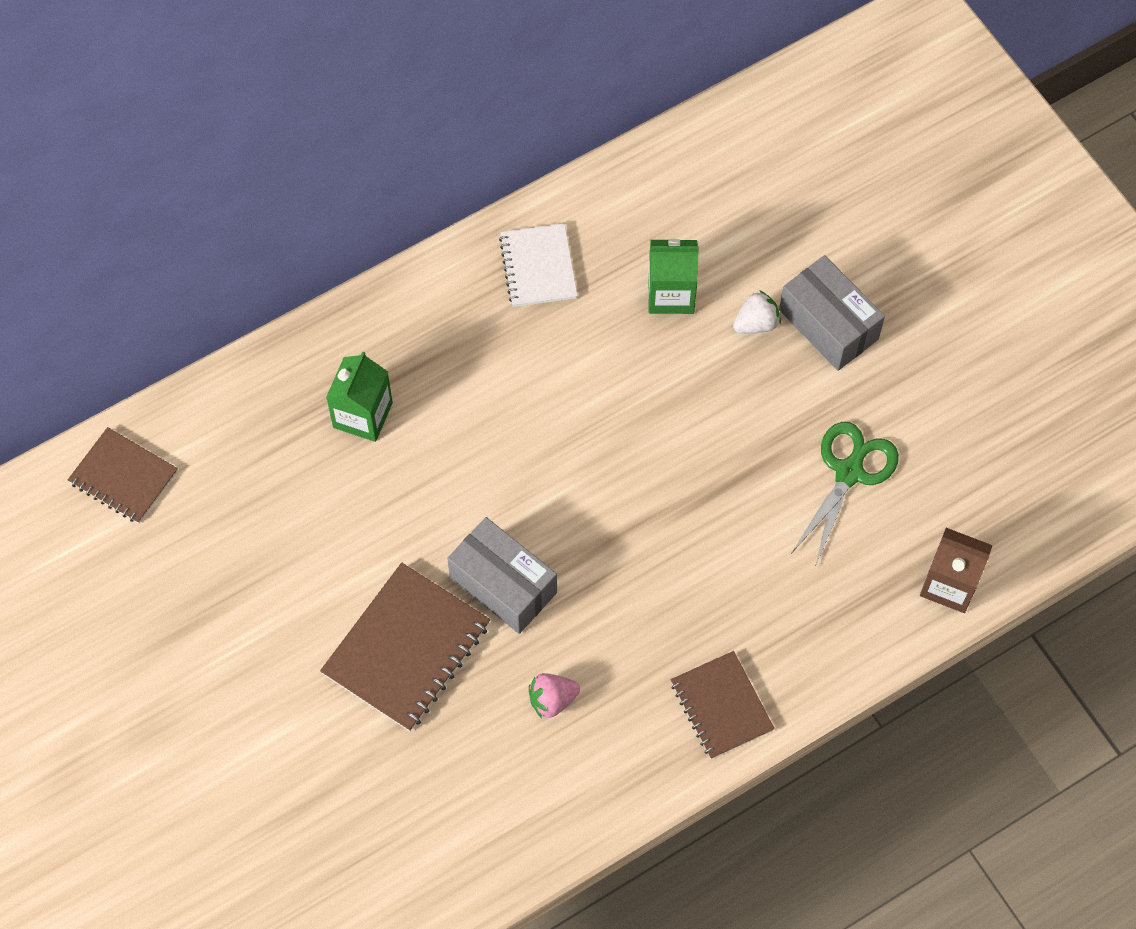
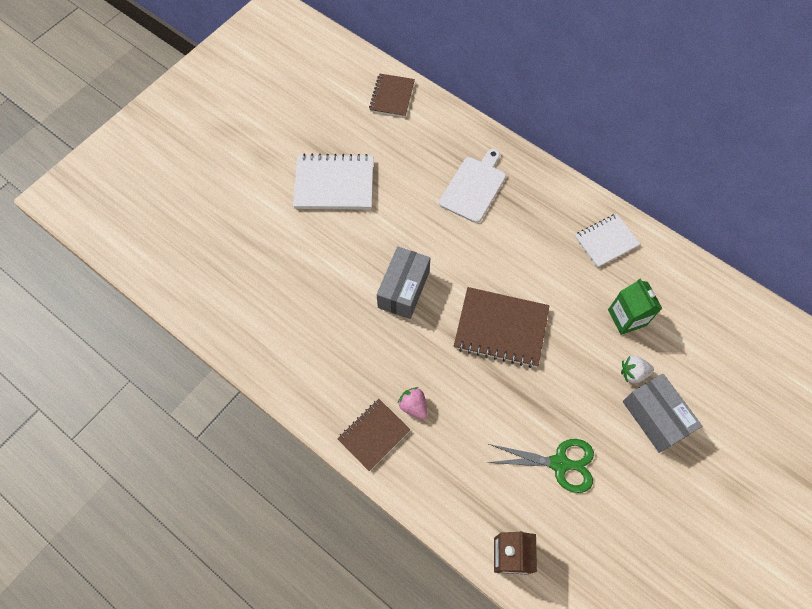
camera: 70 degrees right, 0 degrees up
(262, 628) = (334, 184): none -> white notebook
(363, 415) = (474, 187): green carton -> white cutting board
(406, 649) = (348, 254): brown notebook -> brown notebook (501, 328)
(552, 700) = (344, 338): pink strawberry -> pink strawberry (413, 406)
(756, 323) = (633, 373): white strawberry -> white strawberry turned 135 degrees clockwise
(828, 324) = (655, 417): grey box -> grey box turned 60 degrees counterclockwise

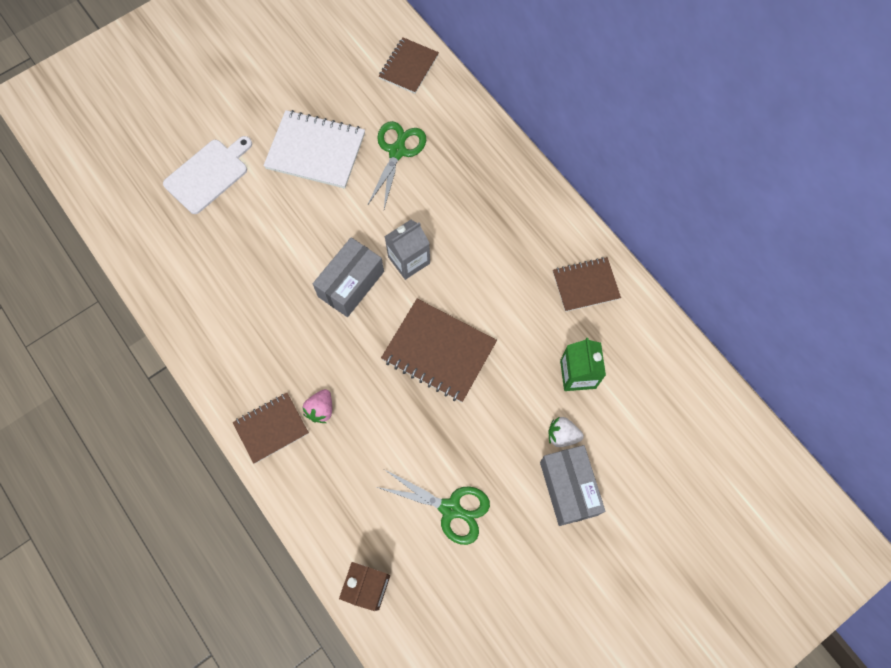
camera: 15 degrees right, 5 degrees up
(406, 168) = (397, 151): none -> green scissors
(413, 406) = (321, 409): pink strawberry -> pink strawberry turned 135 degrees counterclockwise
(447, 256) = (409, 260): none -> grey carton
(474, 187) = (463, 190): white cutting board -> white cutting board (208, 174)
(606, 241) = (585, 285): white notebook -> brown notebook

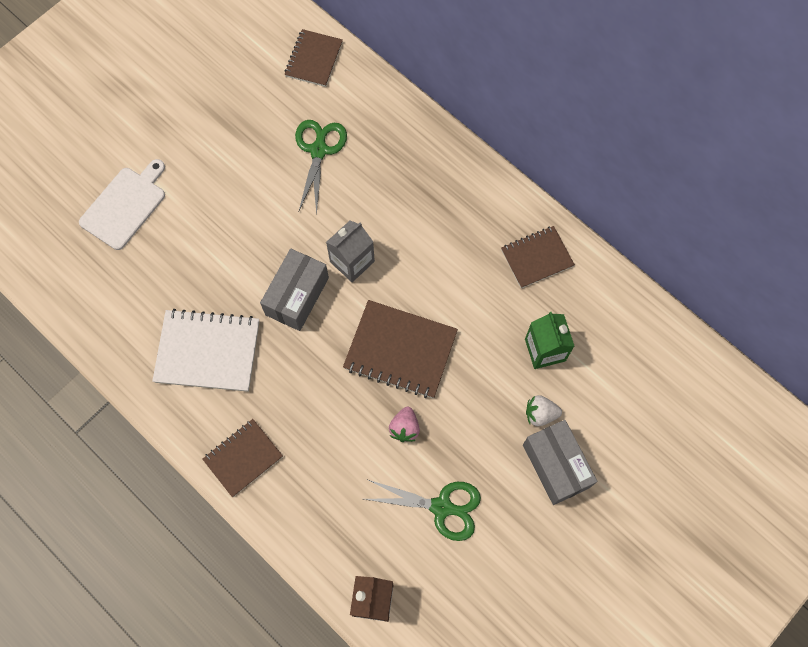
camera: 10 degrees left, 0 degrees up
(315, 151) = (233, 163): white notebook -> white notebook (208, 352)
(321, 409) = (290, 430): pink strawberry -> pink strawberry (404, 428)

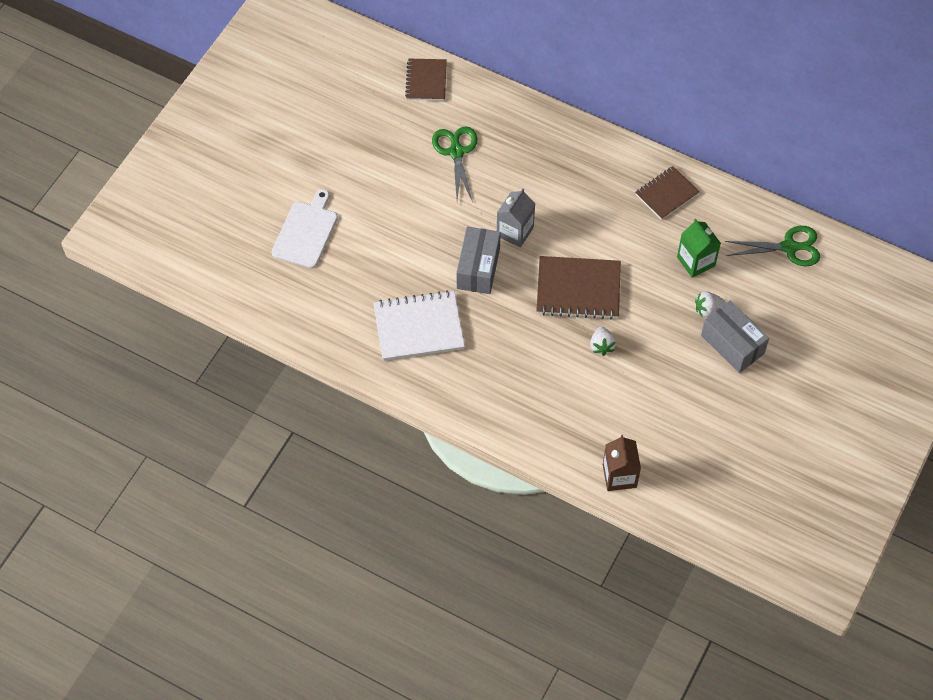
camera: 15 degrees left, 10 degrees down
(243, 458) = (477, 399): brown notebook -> none
(404, 428) = (601, 346): pink strawberry -> white strawberry
(442, 507) = (651, 396): green scissors -> green scissors (789, 247)

